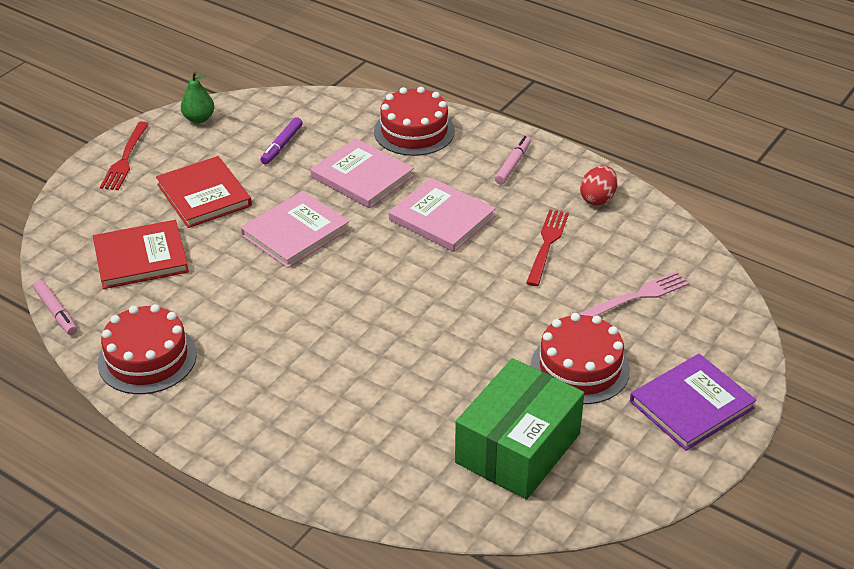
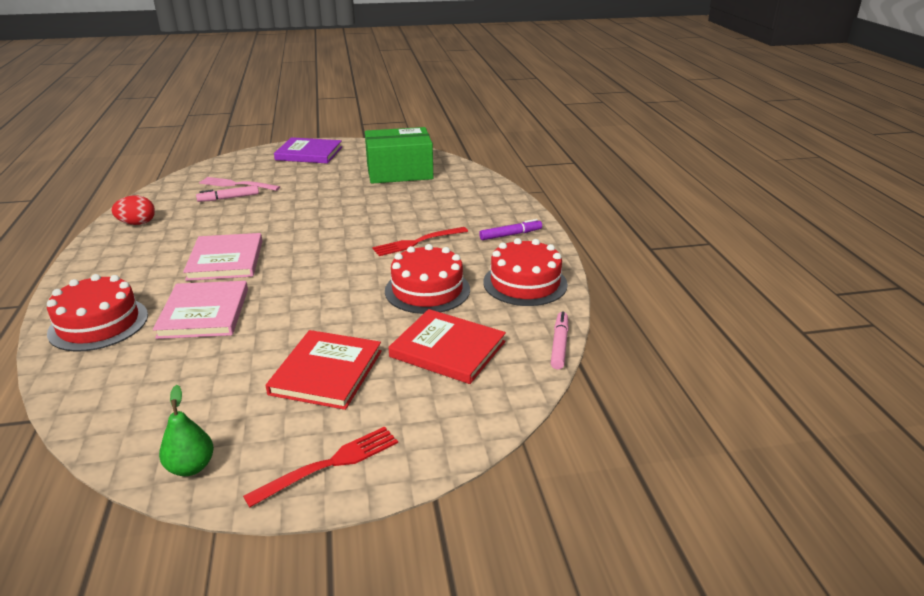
camera: 135 degrees left, 10 degrees down
(282, 145) = (193, 378): purple marker -> purple marker (510, 235)
(295, 232) = (318, 303): pink book -> none
(512, 165) = (118, 264): pink marker -> pink marker (229, 198)
(547, 244) = (214, 220): red fork -> red fork (417, 242)
(580, 368) = (320, 178): red cake -> red cake (427, 290)

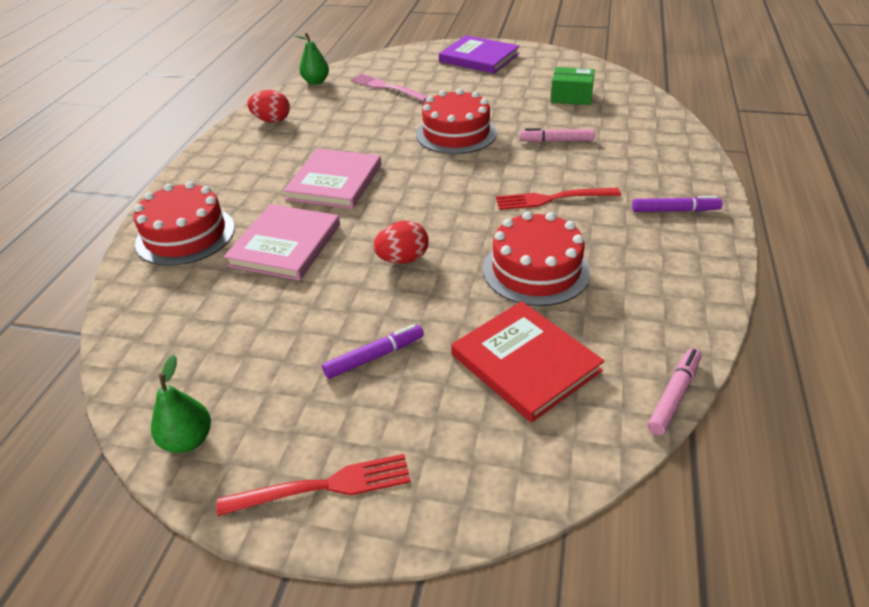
camera: 25 degrees right, 10 degrees up
(165, 188) = (316, 82): none -> green pear
(229, 198) = (372, 103): pink marker -> pink marker (557, 141)
(316, 303) = (403, 259): none -> red egg
(326, 372) = (374, 357): red book -> purple marker
(399, 172) = (571, 97): green box -> green box, size x0.52
(525, 283) = (665, 288): red cake -> red cake (456, 133)

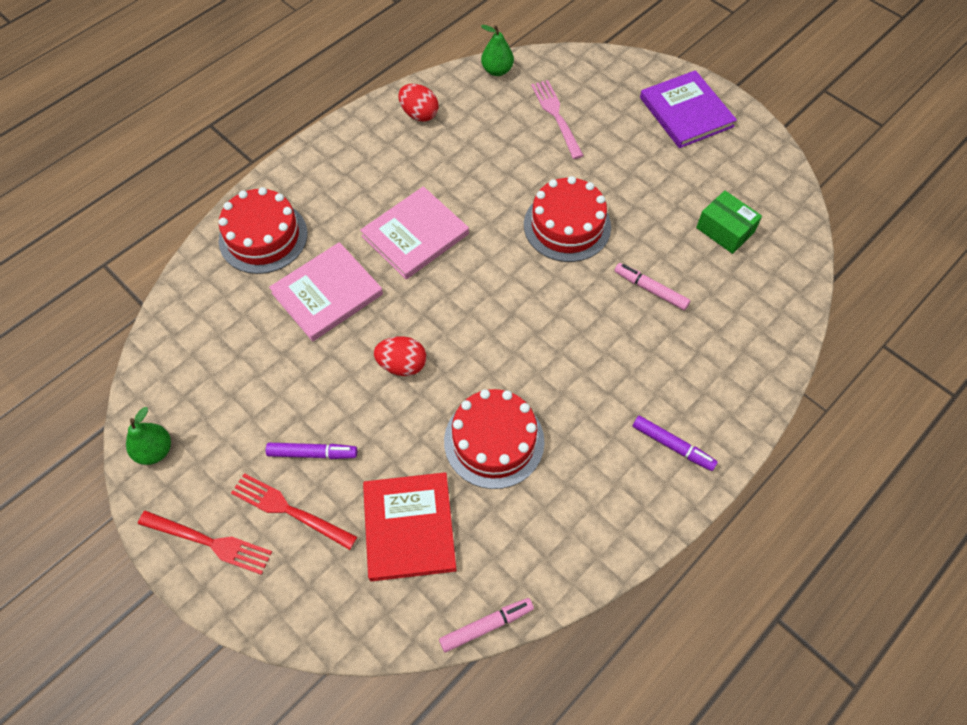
camera: 30 degrees right, 20 degrees up
(551, 199) = (578, 366): red fork -> red fork (288, 510)

